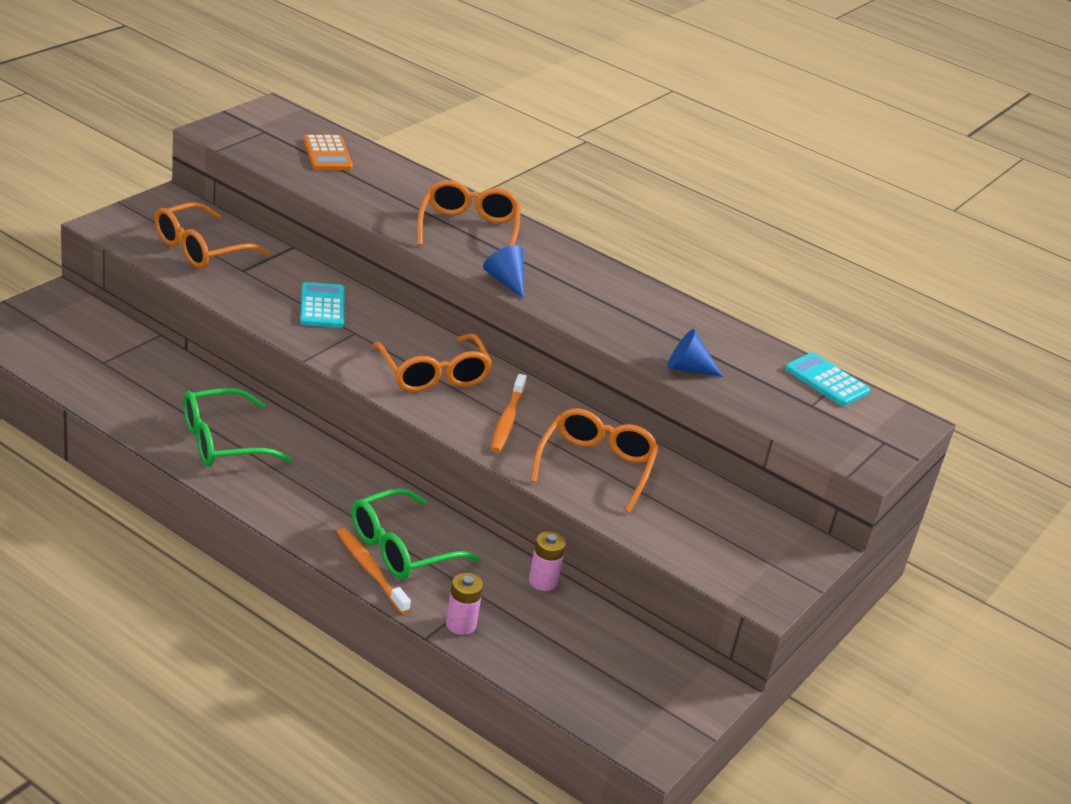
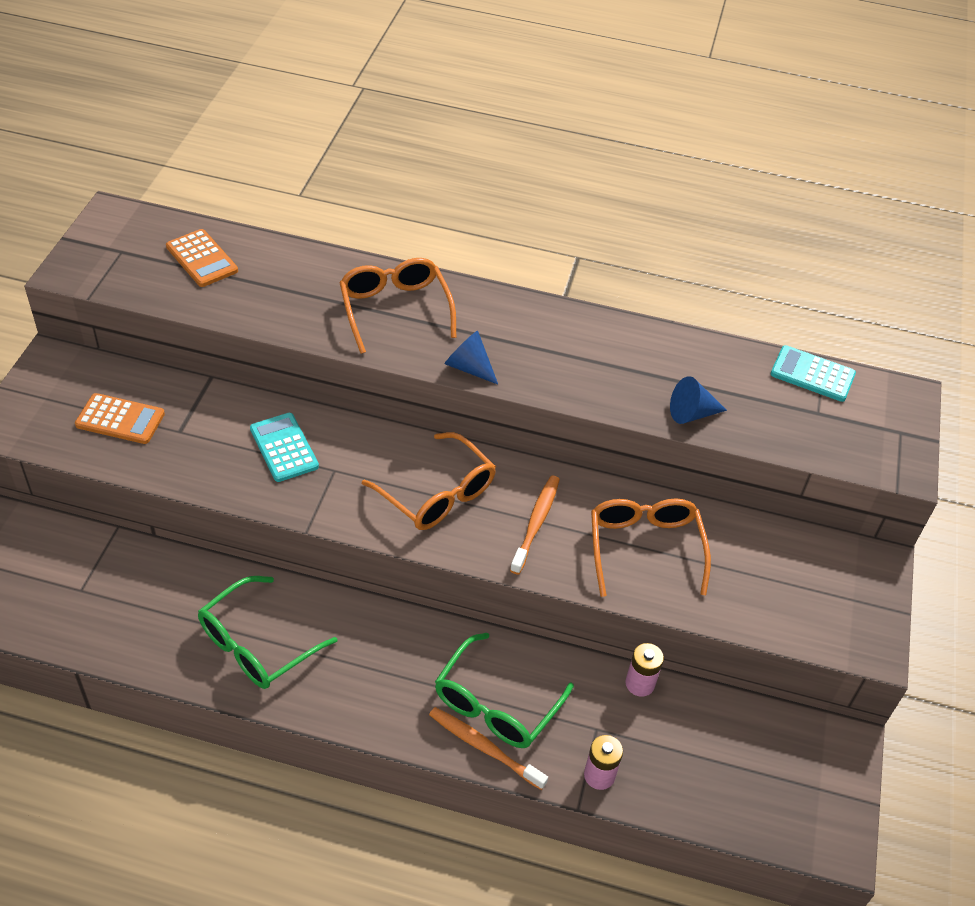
camera: 20 degrees left, 15 degrees up
(200, 249) = (120, 419): orange glasses -> orange calculator
(507, 420) = (536, 523): orange toothbrush -> orange toothbrush turned 150 degrees counterclockwise

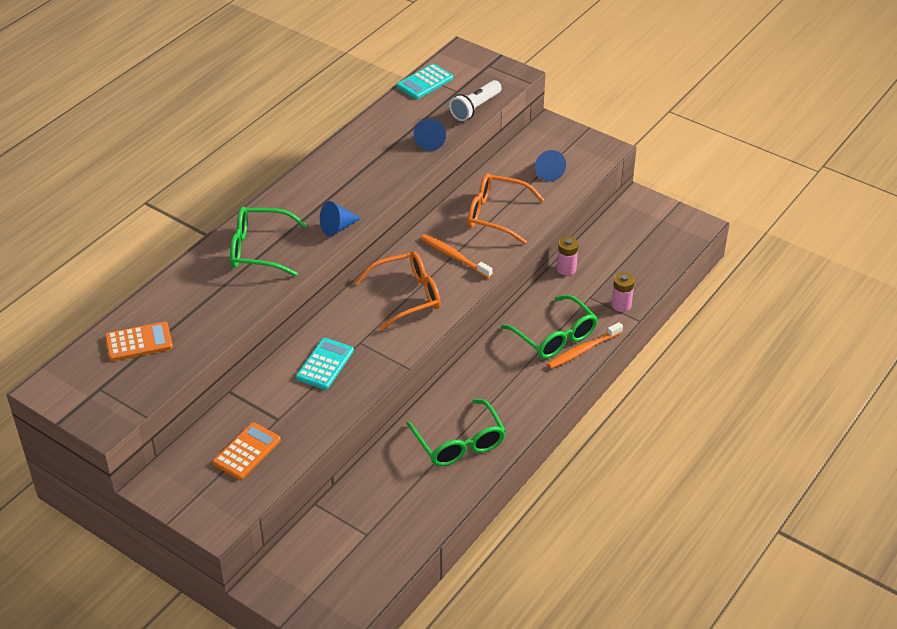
camera: 65 degrees left, 5 degrees down
(284, 448) = (325, 364): turquoise calculator -> turquoise calculator turned 120 degrees clockwise
(395, 309) = (259, 249): orange glasses -> green glasses
(772, 586) = (548, 172): none -> blue cone
(794, 442) = (475, 108): none -> white flashlight

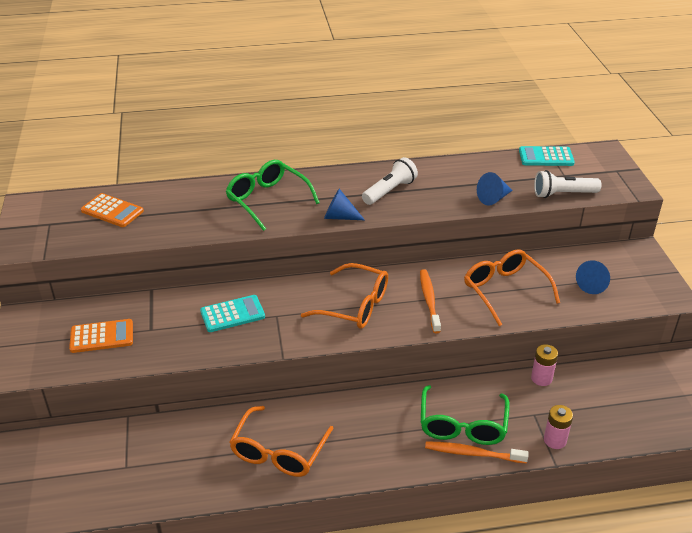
camera: 45 degrees right, 5 degrees down
(346, 182) = (390, 191): none -> white flashlight
(459, 443) = (278, 452): green glasses -> orange glasses

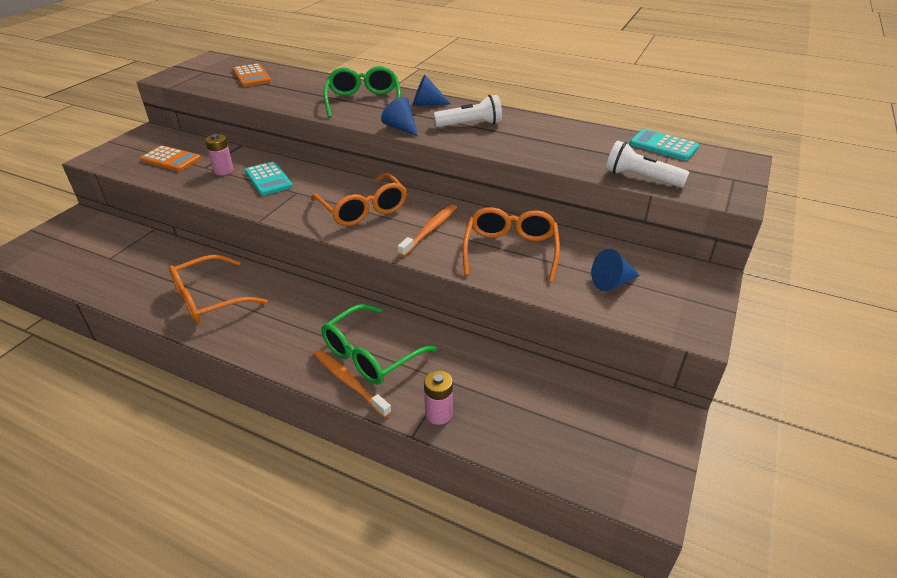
camera: 35 degrees right, 0 degrees up
(232, 314) = (268, 179): turquoise calculator -> turquoise calculator turned 45 degrees clockwise
(493, 198) = (560, 158): blue cone -> blue cone (427, 104)
(541, 378) = (493, 354): pink battery -> pink battery (223, 170)

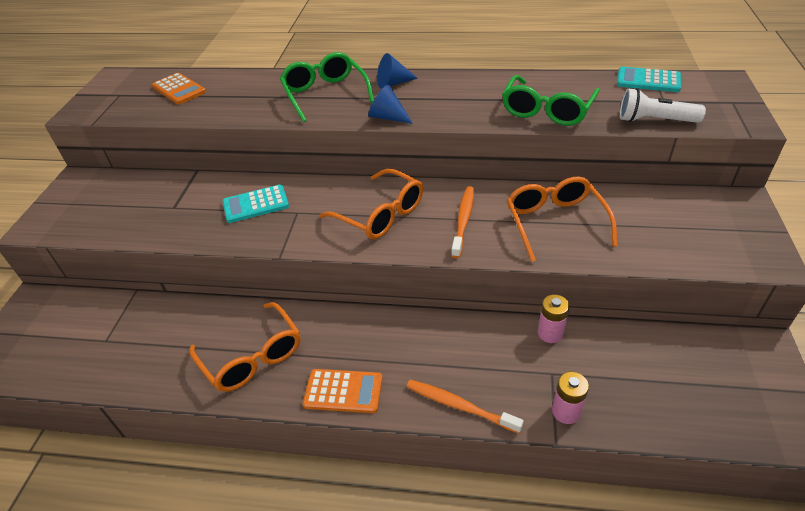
camera: 15 degrees left, 5 degrees up
(170, 159) = (127, 207): orange calculator -> orange calculator (343, 391)
(208, 299) = (252, 357): orange glasses -> orange glasses turned 75 degrees counterclockwise
(223, 170) = (198, 206): pink battery -> pink battery (550, 333)
(268, 179) = (256, 204): turquoise calculator -> turquoise calculator turned 120 degrees clockwise
(370, 355) = (461, 369): green glasses -> green glasses (547, 111)
(470, 125) = (454, 98): white flashlight -> none
(612, 282) = (667, 231): blue cone -> none

